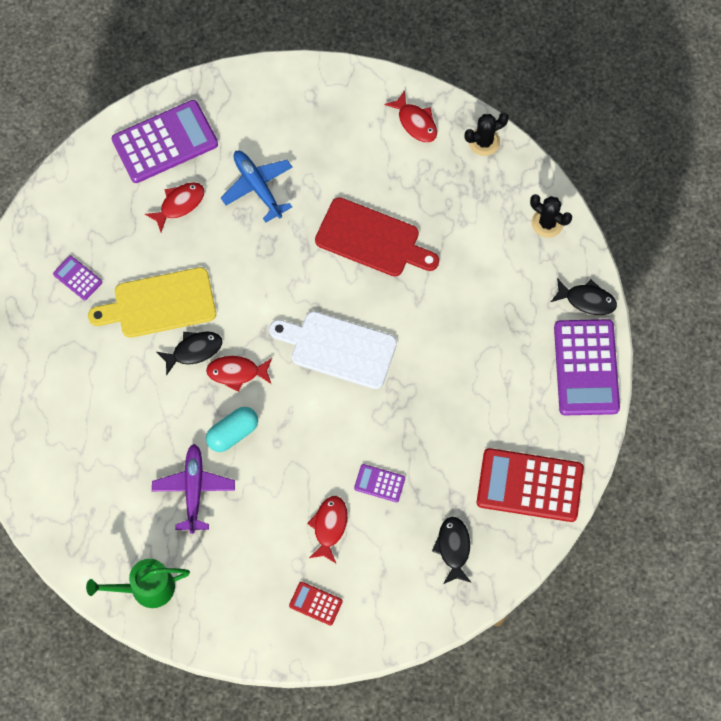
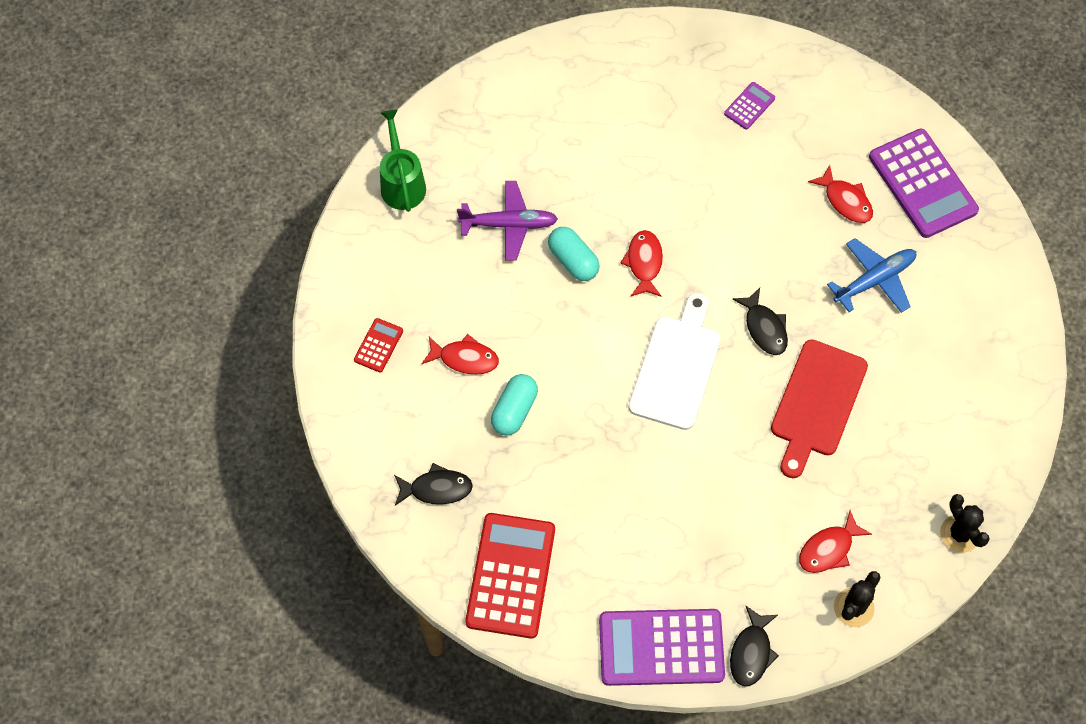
camera: 90 degrees right, 5 degrees down
(159, 304) = (723, 185): yellow cutting board -> none
(194, 351) = (669, 220): black fish -> black fish (764, 328)
(379, 483) = (514, 410): purple calculator -> turquoise capsule
(415, 122) = (978, 453): red fish -> red fish (829, 549)

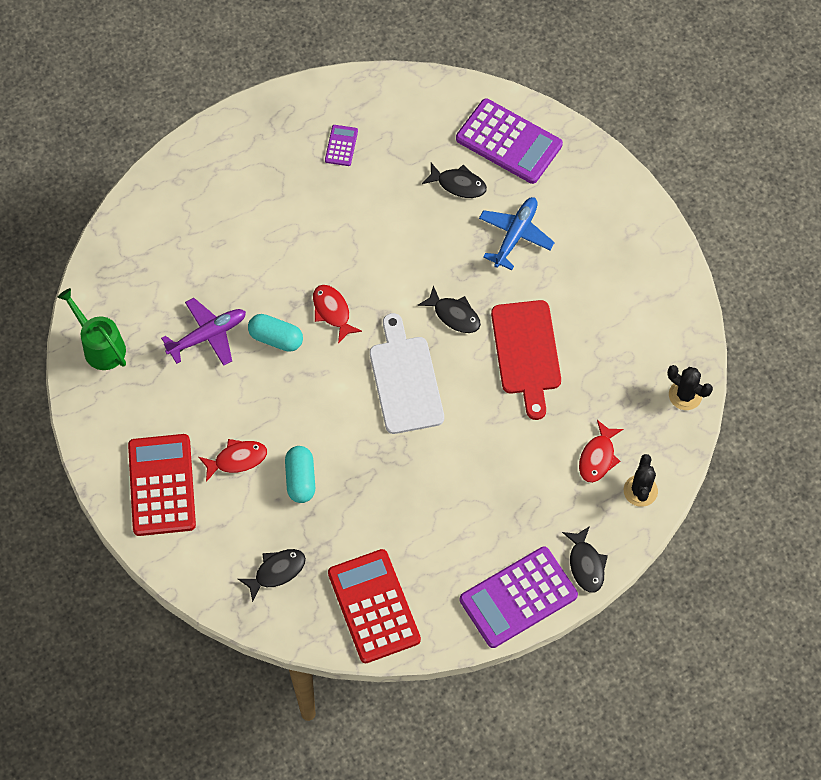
camera: 30 degrees left, 0 degrees up
(378, 345) = (161, 485): red calculator -> red calculator, size x2.17
(845, 201) = (458, 184): red fish -> black fish

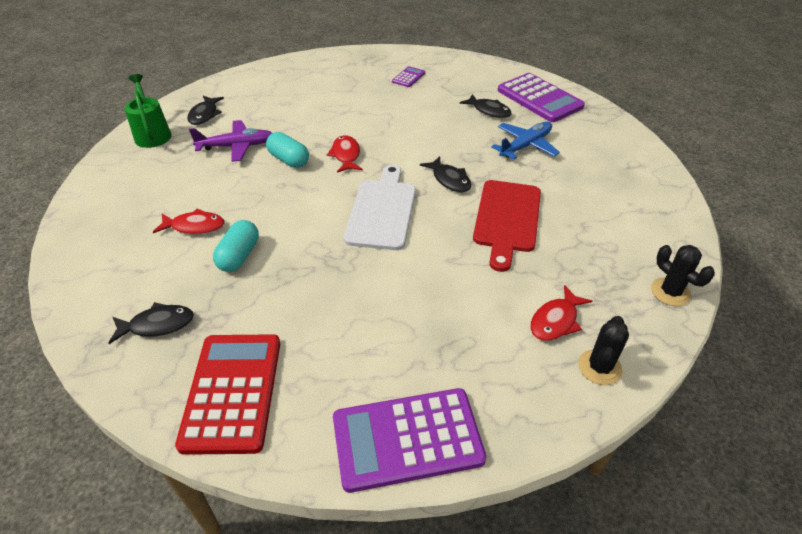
camera: 20 degrees right, 20 degrees down
(161, 485) = (116, 227): red calculator -> none
(586, 564) = (508, 428): black fish -> black fish (204, 115)

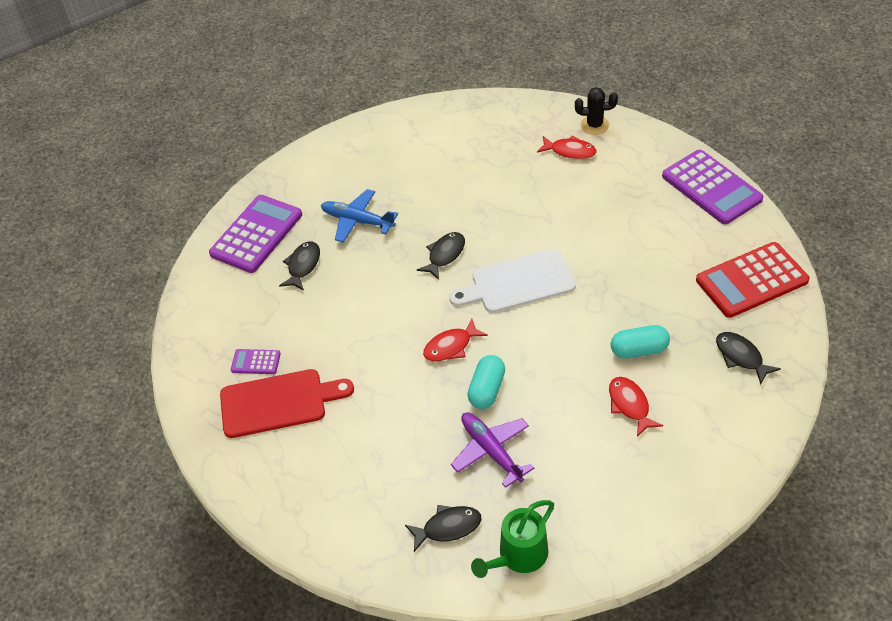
camera: 110 degrees left, 5 degrees up
(507, 219) = (477, 203): red cutting board -> red cutting board (278, 402)
(670, 292) = (503, 107): black cactus -> none

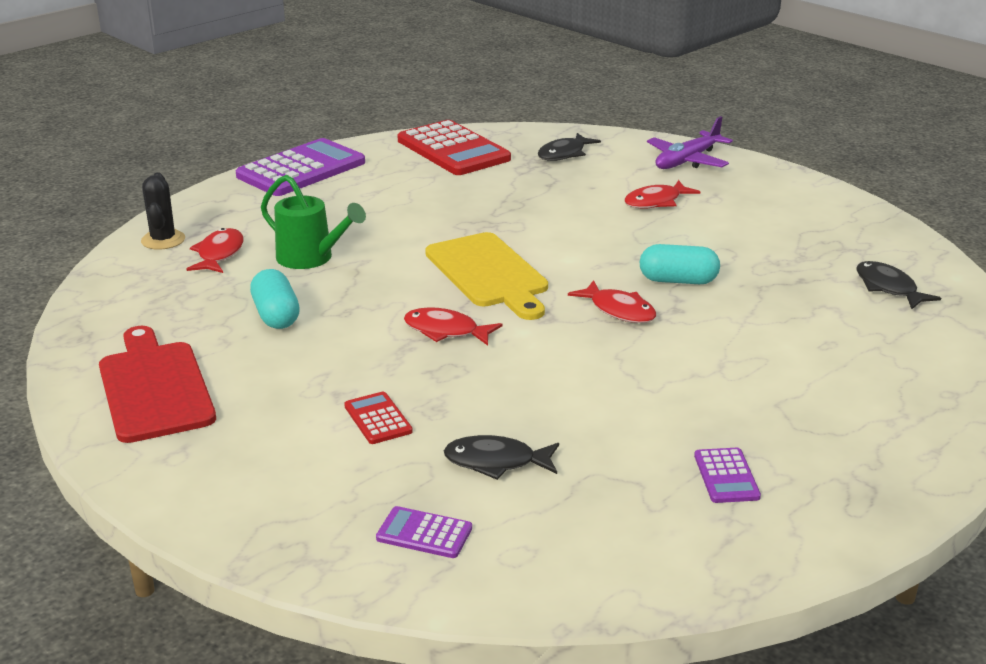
camera: 105 degrees left, 20 degrees down
(256, 234) = (424, 533): purple calculator -> purple calculator, size x0.46
(278, 402) = (791, 439): red cutting board -> red cutting board (154, 387)
(358, 221) = (377, 419): blue plane -> red calculator
(444, 255) = (445, 331): black fish -> red fish
(491, 451) = (767, 271): purple plane -> purple plane (687, 160)
(518, 283) = (489, 274): white cutting board -> yellow cutting board
(518, 556) = (888, 247): green watering can -> green watering can (311, 258)
(639, 350) = (575, 200): turquoise capsule -> turquoise capsule (276, 315)

